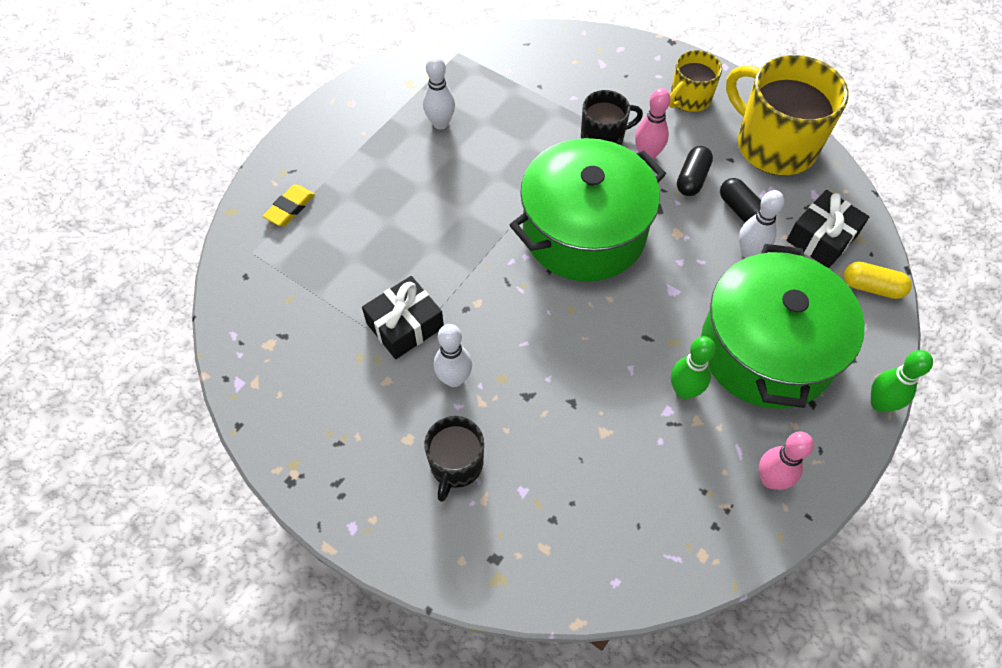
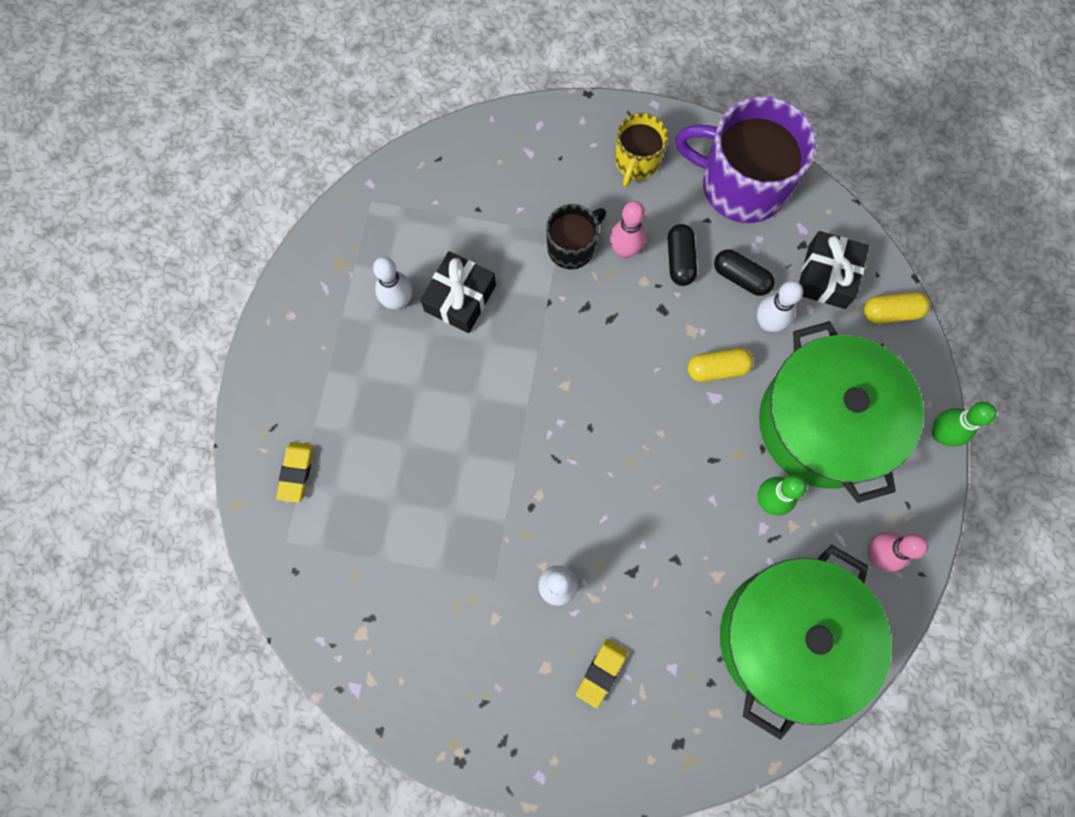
camera: 25 degrees left, 15 degrees up
(405, 325) = (482, 552): black gift -> black gift (460, 298)
(456, 465) = (601, 672): black mug -> yellow eraser
(584, 231) = (603, 368): green pot -> green pot (789, 639)
(686, 269) = (717, 368): none -> yellow capsule
(773, 145) = (741, 184): yellow mug -> purple mug

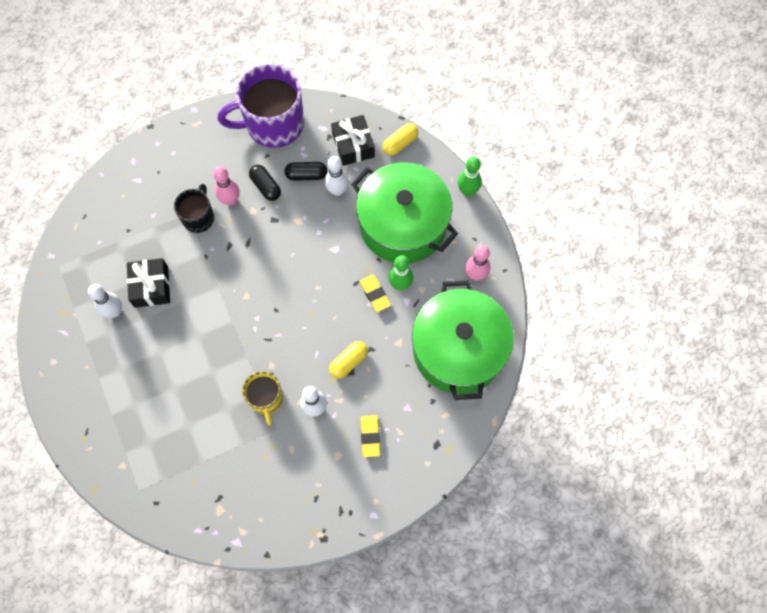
camera: 35 degrees left, 5 degrees down
(296, 472) = (118, 447): yellow eraser -> yellow eraser (375, 294)
(636, 161) = (204, 147): yellow mug -> yellow mug (266, 399)
(717, 368) = (326, 232): yellow capsule -> yellow capsule (348, 362)

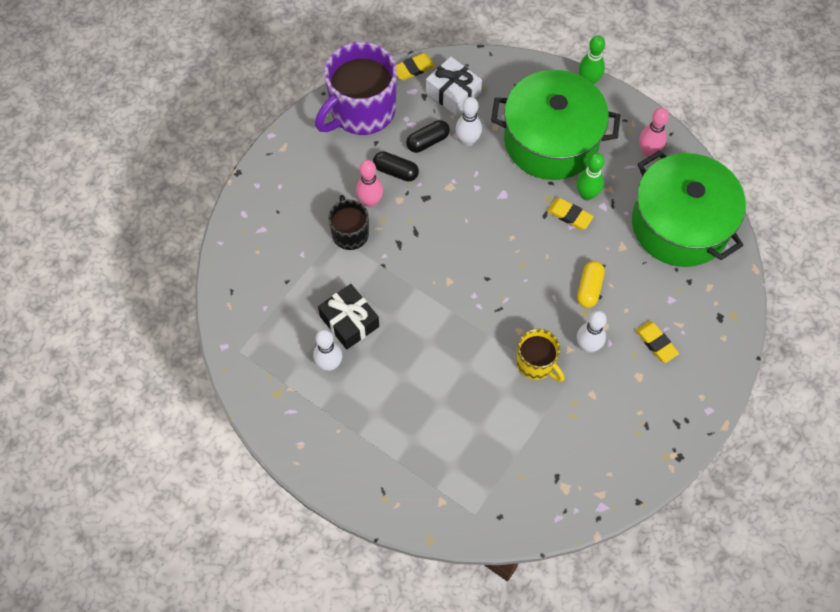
camera: 30 degrees left, 5 degrees down
(336, 110) = (413, 69): none -> yellow eraser
(353, 145) = (453, 93): black gift -> white gift
(400, 143) = (496, 69): yellow capsule -> none

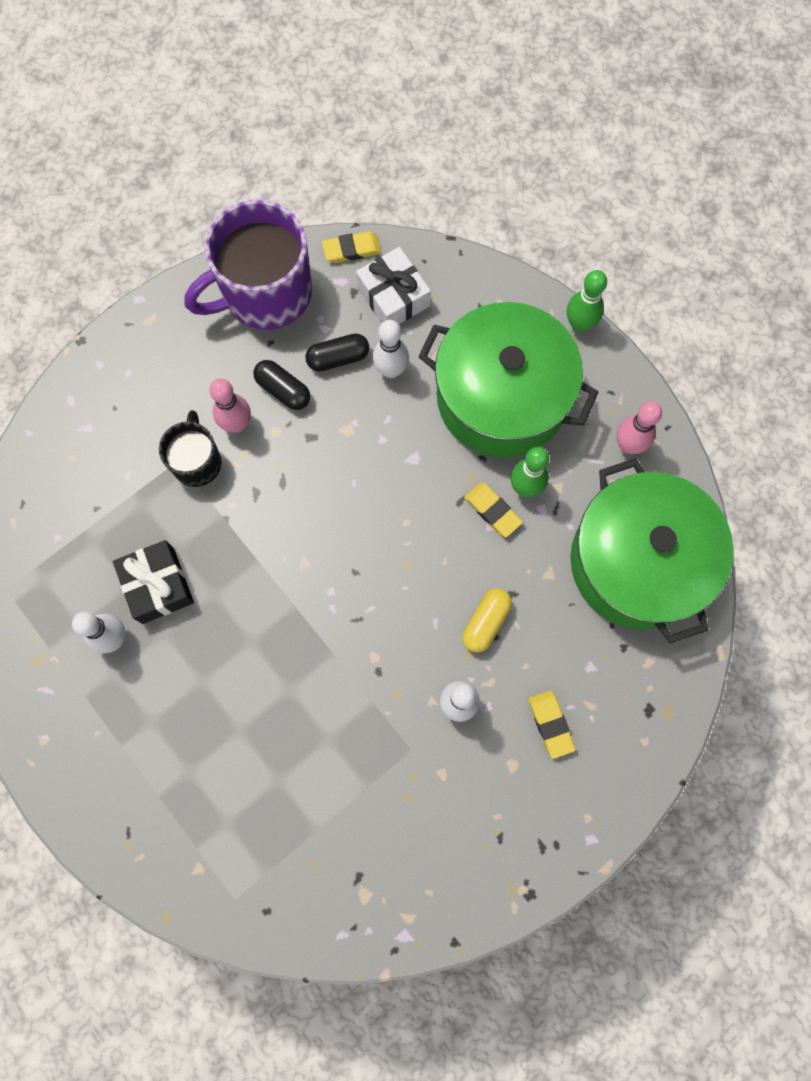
camera: 15 degrees right, 10 degrees up
(536, 363) = (382, 710): yellow mug -> none

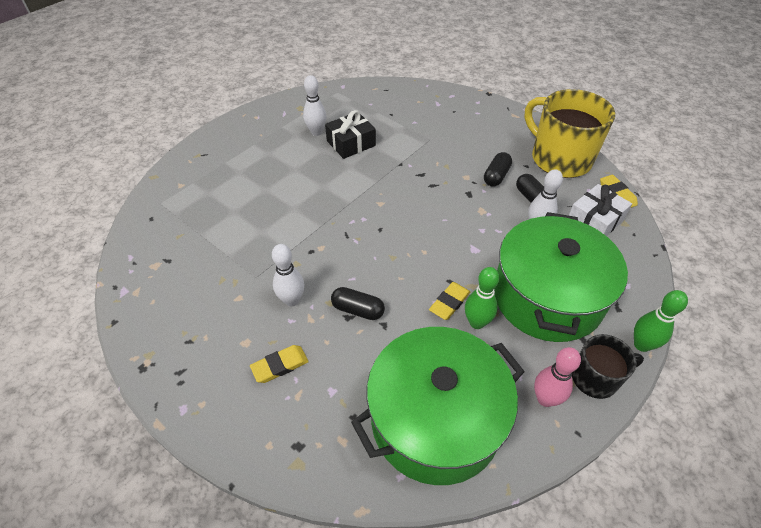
camera: 80 degrees right, 25 degrees down
(197, 462) = (433, 147): black mug -> black mug (595, 378)
(237, 424) = (464, 159): pink bowling pin -> none
(265, 293) = (559, 158): purple mug -> yellow mug
(485, 622) = (358, 310): yellow capsule -> black capsule

